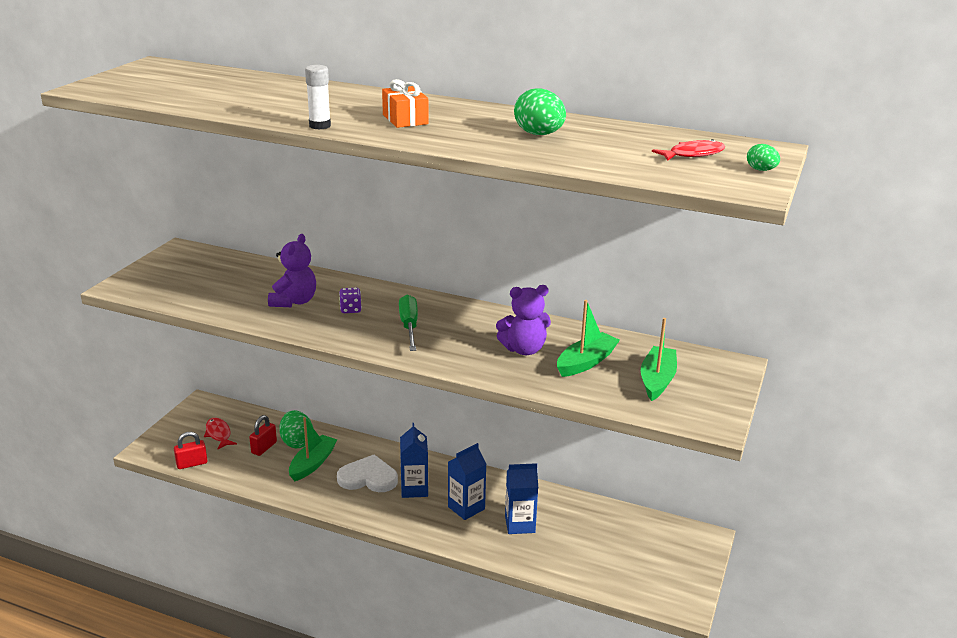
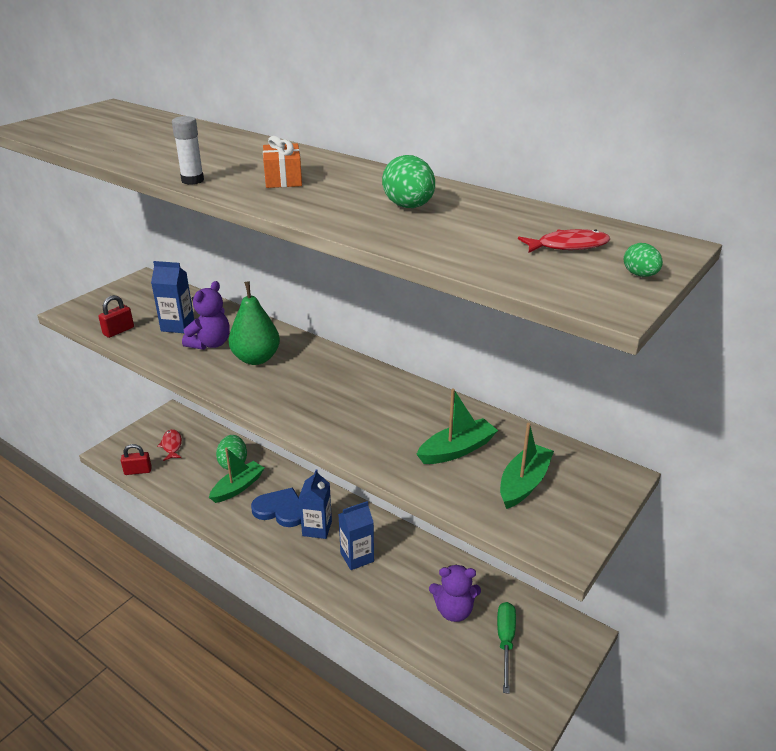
camera: 15 degrees right, 5 degrees up
(264, 448) = (203, 465): red padlock -> red padlock (118, 331)
(350, 309) = (256, 358): purple dice -> green pear
(368, 478) = (280, 510): white heart -> blue heart
(409, 326) = (301, 384): green screwdriver -> green screwdriver (505, 642)
(520, 524) = (401, 584): blue carton -> blue carton (177, 326)
(524, 349) = (400, 425): purple teddy bear -> purple teddy bear (454, 610)

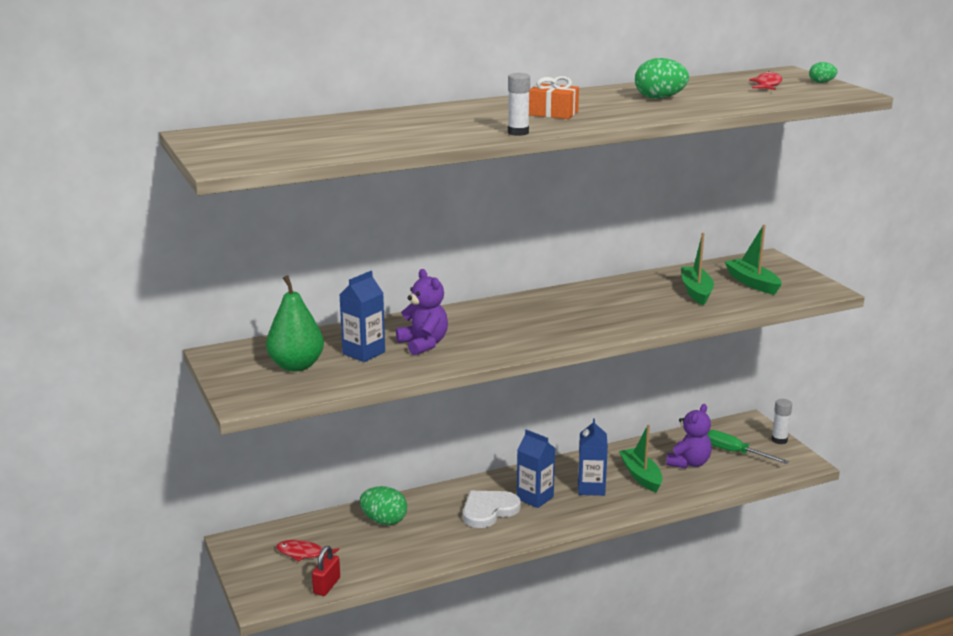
camera: 60 degrees left, 10 degrees down
(118, 331) = (333, 382): red padlock -> none
(238, 487) = (428, 527): green boat -> green boat (641, 476)
(256, 358) = (478, 330): green pear -> green pear (296, 366)
(280, 510) = (488, 510): blue heart -> white heart
(566, 673) = (779, 440): none -> white glue stick

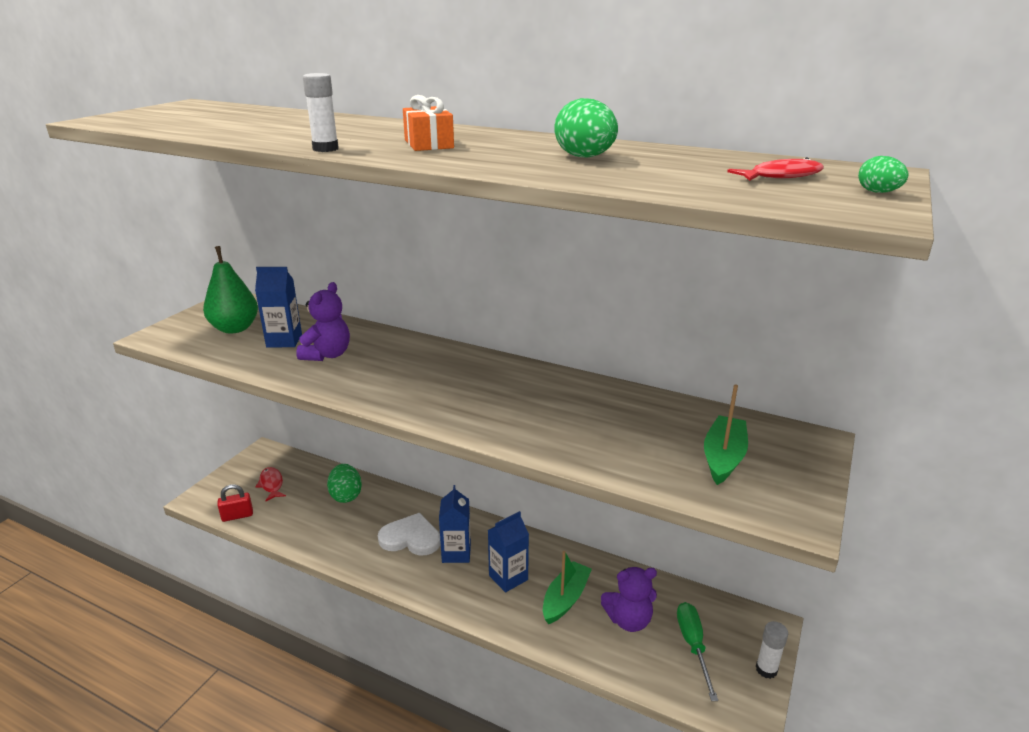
camera: 50 degrees right, 5 degrees up
(696, 292) = (638, 432): green boat -> none

